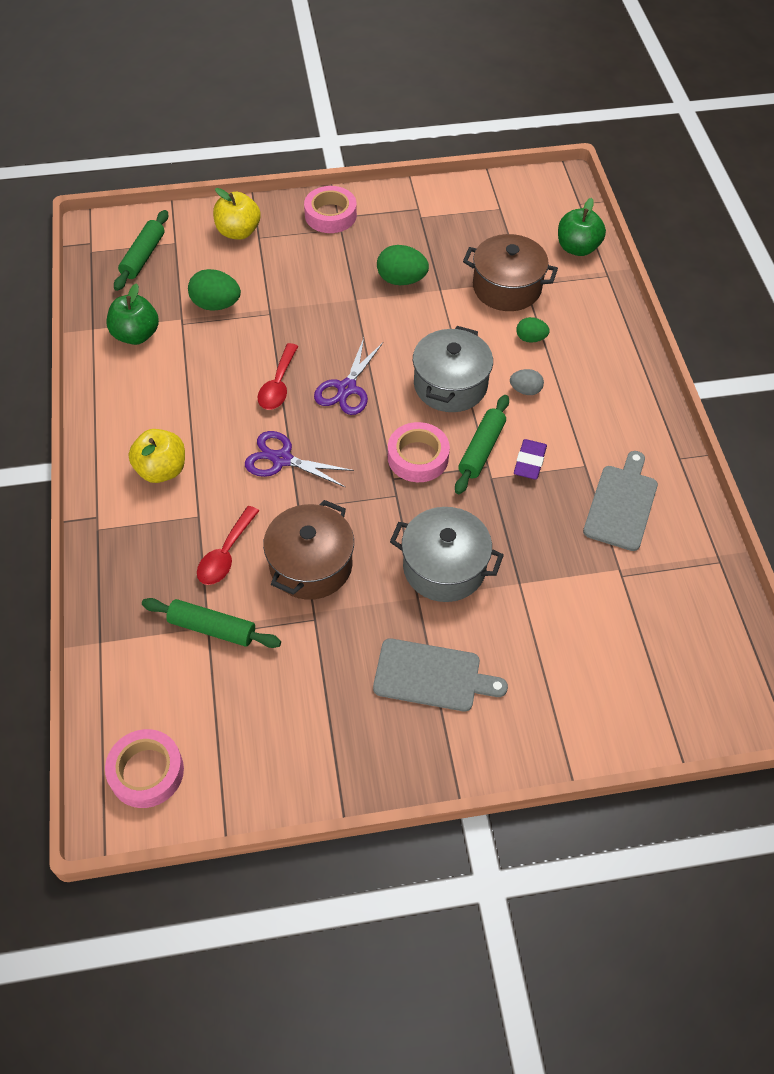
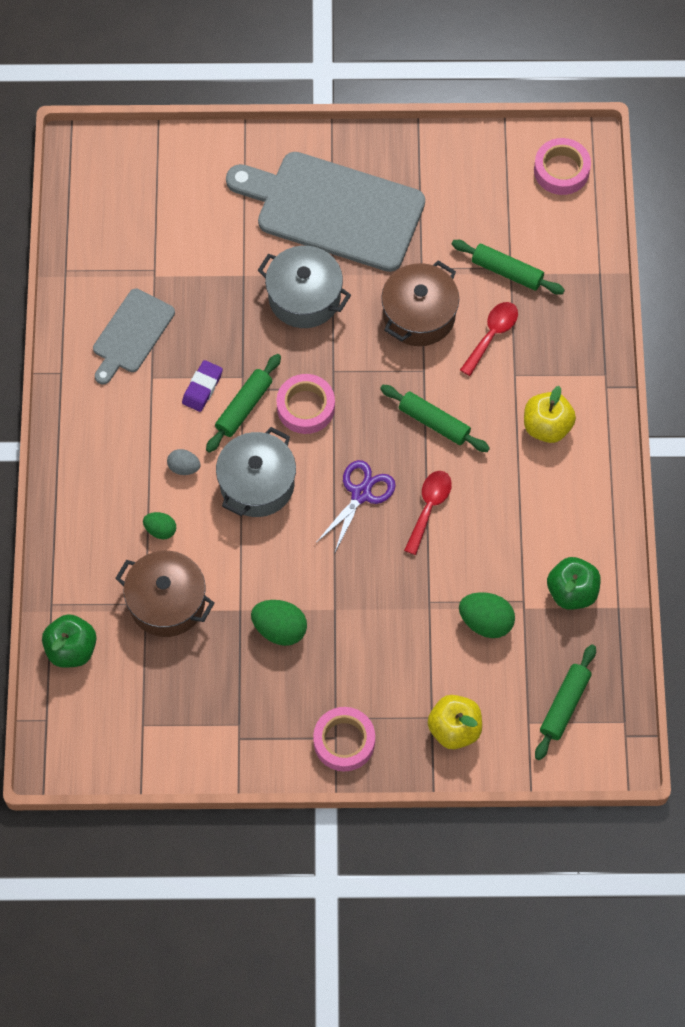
camera: 170 degrees left, 10 degrees up
(281, 459) = (434, 422): purple scissors -> green rolling pin
(432, 676) = (334, 209): grey cutting board -> grey cutting board, size x1.87

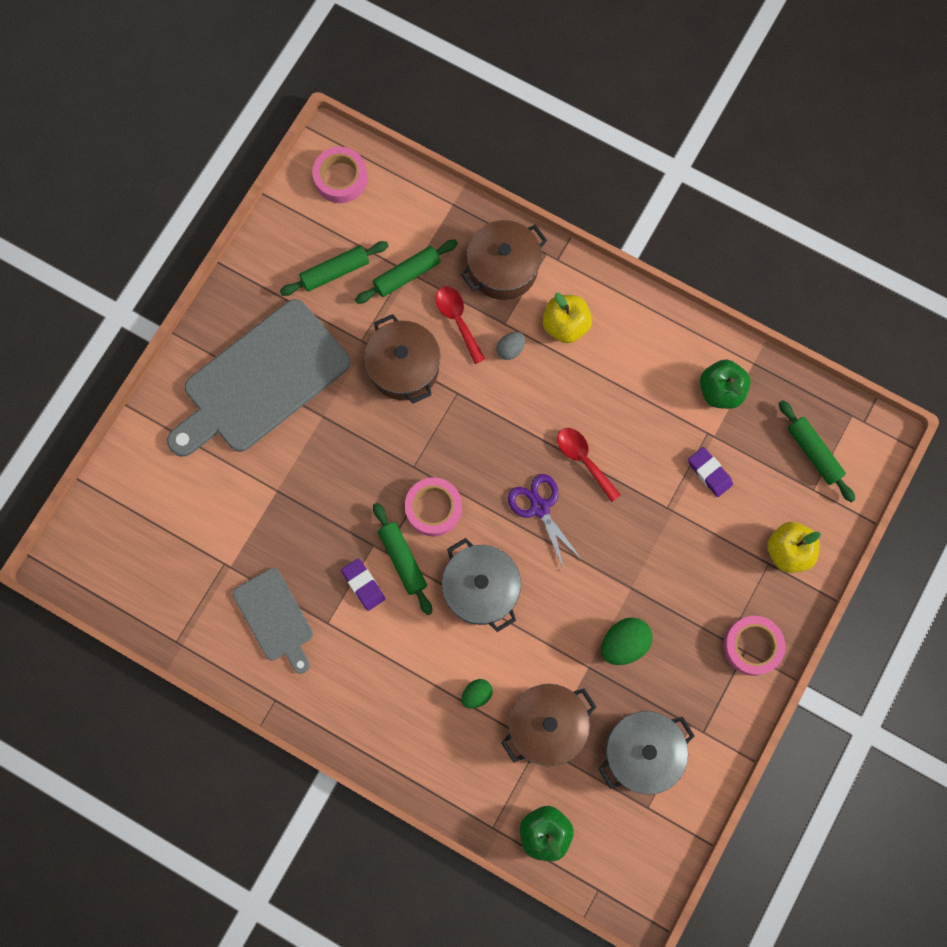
camera: 60 degrees left, 10 degrees up
(184, 467) = (429, 642): grey egg -> grey egg (510, 349)
(304, 297) = (330, 451): grey pot -> grey pot (642, 752)
(434, 422) = (509, 412): green rolling pin -> green rolling pin (335, 272)
(486, 622) = (709, 473): green egg -> purple eraser
(566, 346) = (503, 268): none -> brown pot

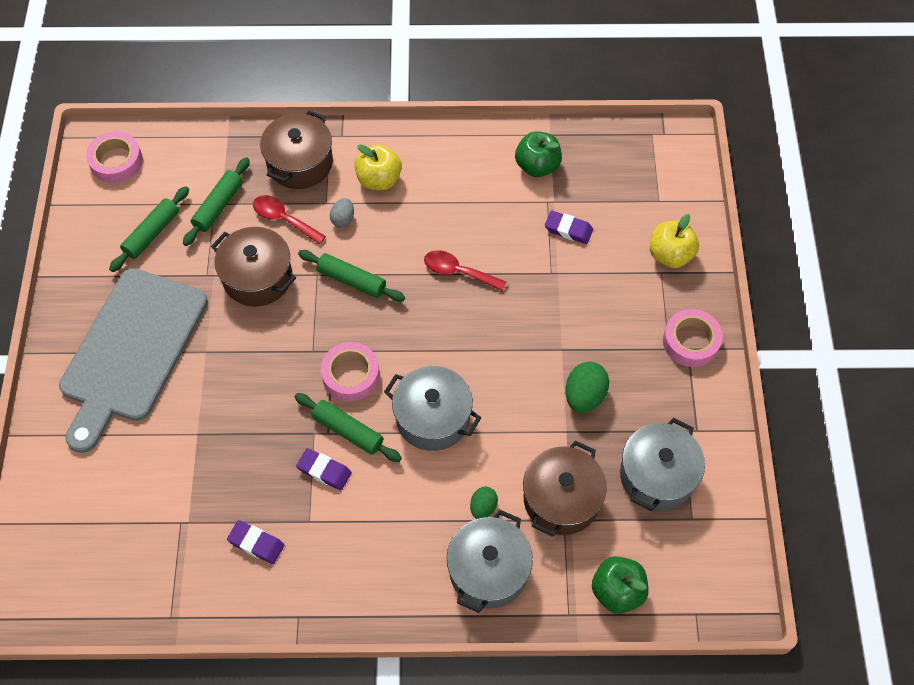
camera: 30 degrees left, 15 degrees down
(275, 618) = (256, 543): grey cutting board -> purple eraser
(449, 751) = (488, 570): none -> grey pot
(540, 508) = (444, 327): purple scissors -> none
(813, 453) = (641, 174): green rolling pin -> green rolling pin (351, 280)

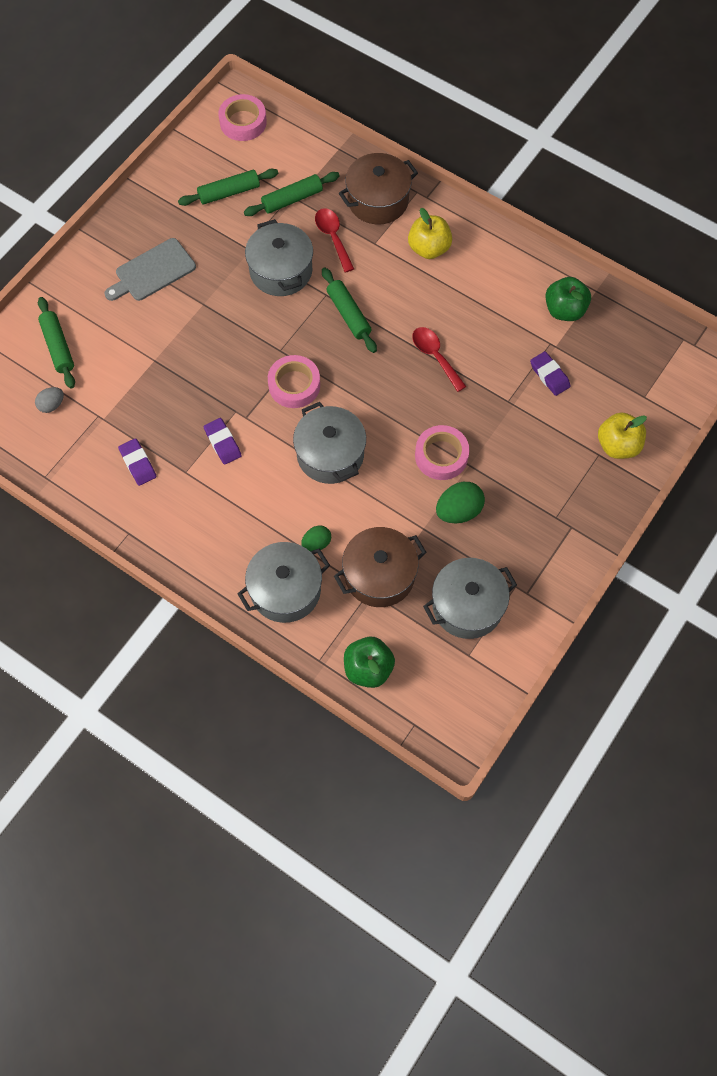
camera: 35 degrees right, 5 degrees up
(131, 350) = (152, 271): grey cutting board -> grey cutting board, size x0.53
(257, 277) = (281, 271): brown pot -> grey pot
(343, 219) = (377, 263): grey egg -> grey egg (52, 405)
(348, 431) = (261, 425): green rolling pin -> green rolling pin (58, 347)
(691, 341) = (578, 523): pink tape -> pink tape (441, 456)

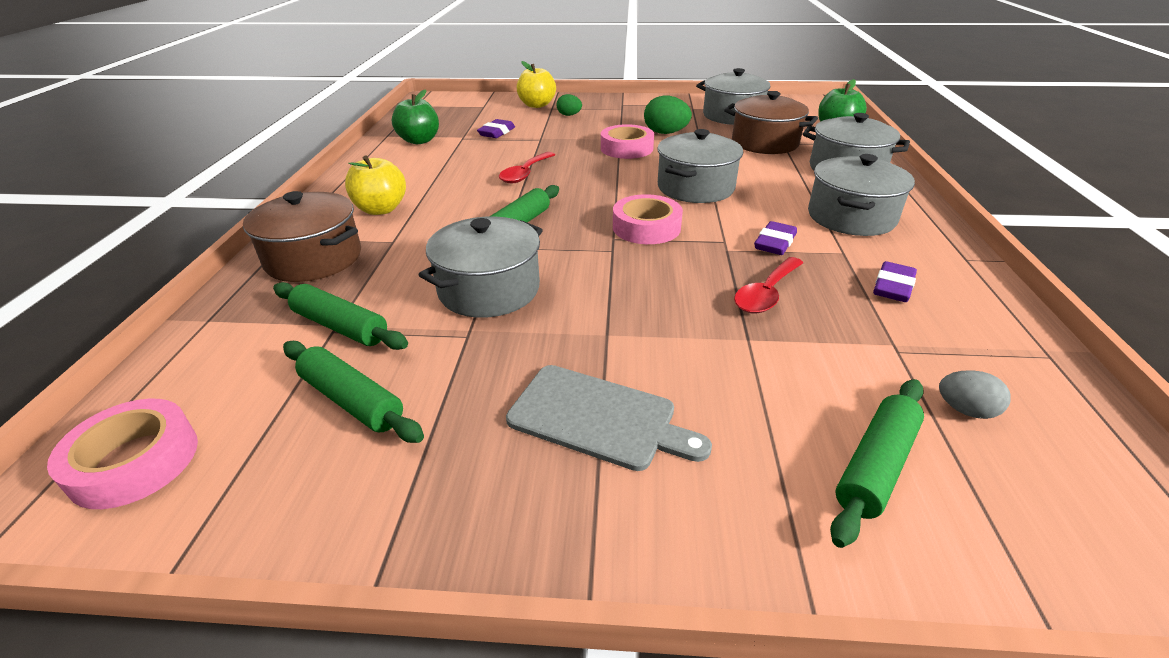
camera: 120 degrees left, 30 degrees down
(218, 517) = (851, 217): none -> grey pot
(316, 543) = (785, 169): green egg -> green egg (569, 115)
(333, 238) = (401, 270): red spoon -> red spoon (766, 293)

